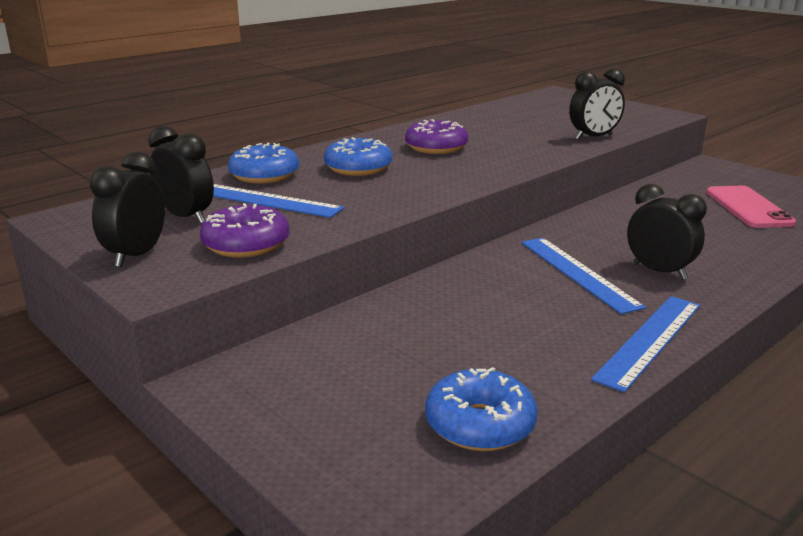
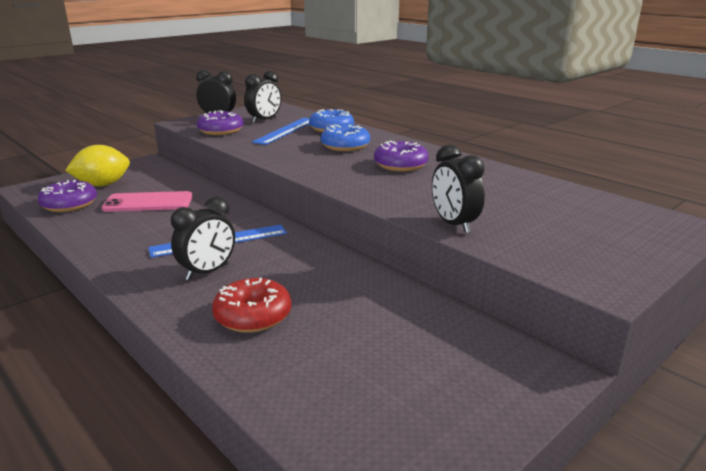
camera: 90 degrees right, 0 degrees up
(367, 410) = (102, 185): none -> yellow lemon
(480, 424) = (69, 204): blue donut -> purple donut
(649, 340) = (108, 253): blue ruler -> none
(724, 244) = (253, 316): none -> red donut
(748, 207) = (362, 359): pink phone -> pink phone (148, 203)

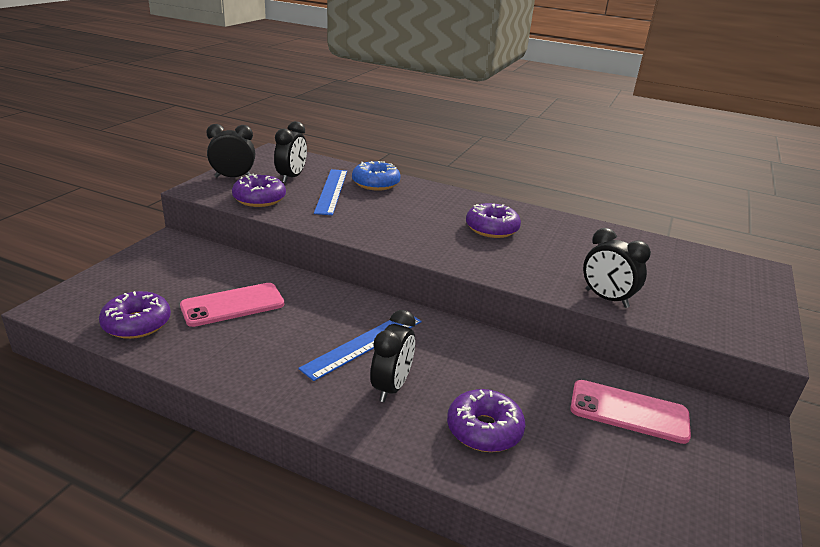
camera: 25 degrees left, 5 degrees up
(102, 185) = (148, 287): yellow lemon -> none
(253, 316) = (484, 429): red donut -> purple donut
(345, 146) = (415, 208): blue donut -> none
(416, 331) = (629, 411): none -> pink phone

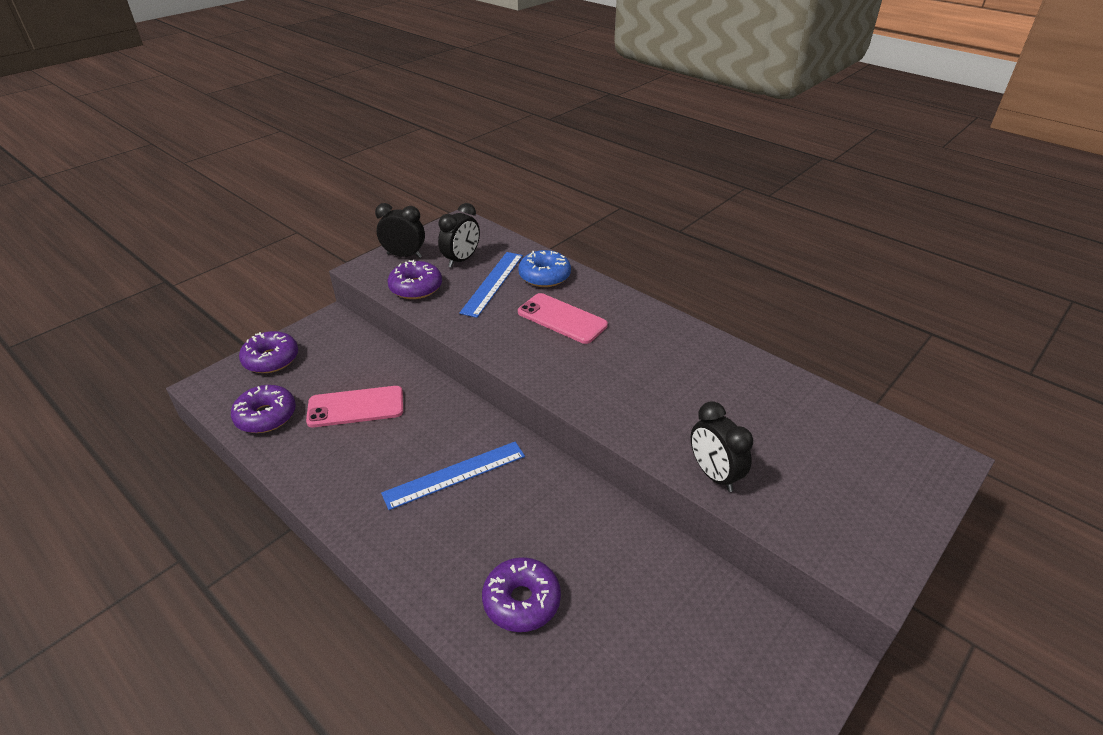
camera: 20 degrees right, 10 degrees up
(391, 387) = (457, 531): black clock -> none
(492, 228) = (638, 355): purple donut -> purple donut (271, 359)
(629, 411) = (687, 613): pink phone -> pink phone (562, 319)

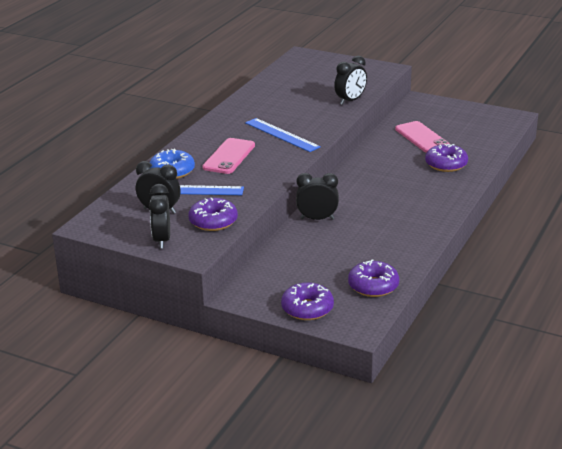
camera: 105 degrees left, 10 degrees down
(356, 407) = (340, 250): pink phone -> pink phone (422, 137)
(439, 404) = (317, 219): none -> black clock
(455, 474) = (377, 199): blue ruler -> blue ruler (281, 135)

